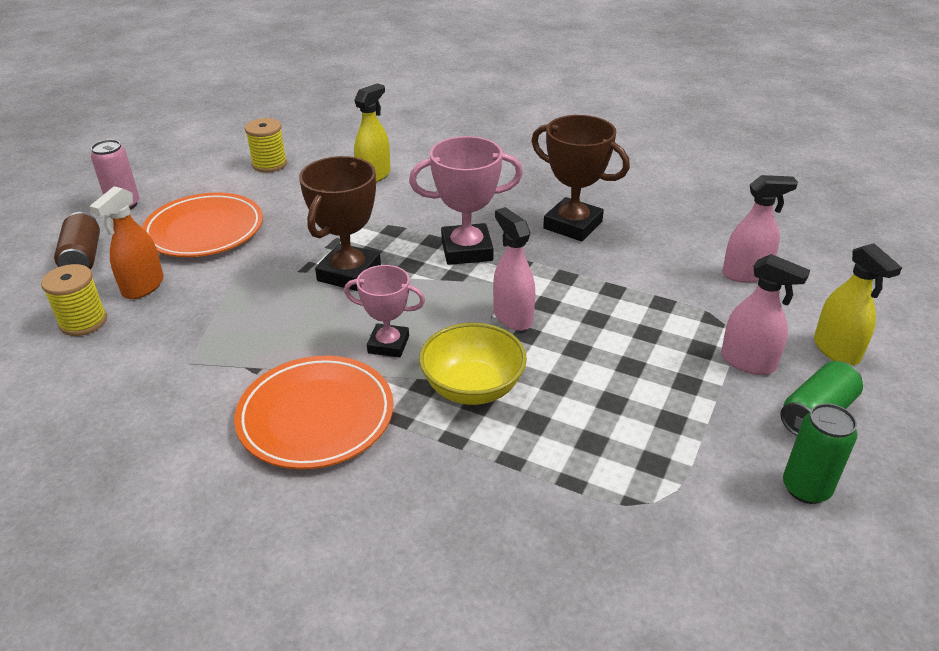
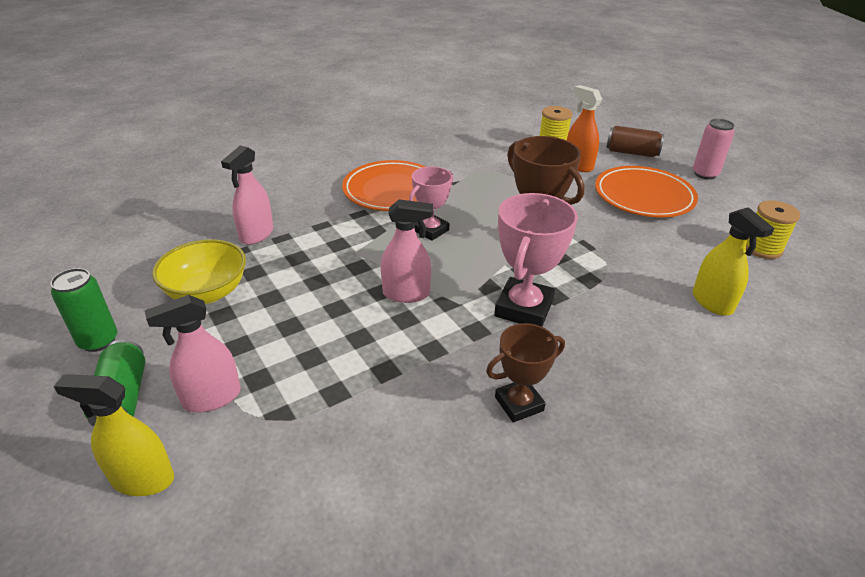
camera: 120 degrees right, 0 degrees up
(472, 388) = (353, 247): yellow bowl -> yellow bowl (207, 292)
(572, 225) = (519, 404): brown trophy -> brown trophy, size x0.64
(745, 274) = (308, 501): pink spray bottle -> pink spray bottle (256, 234)

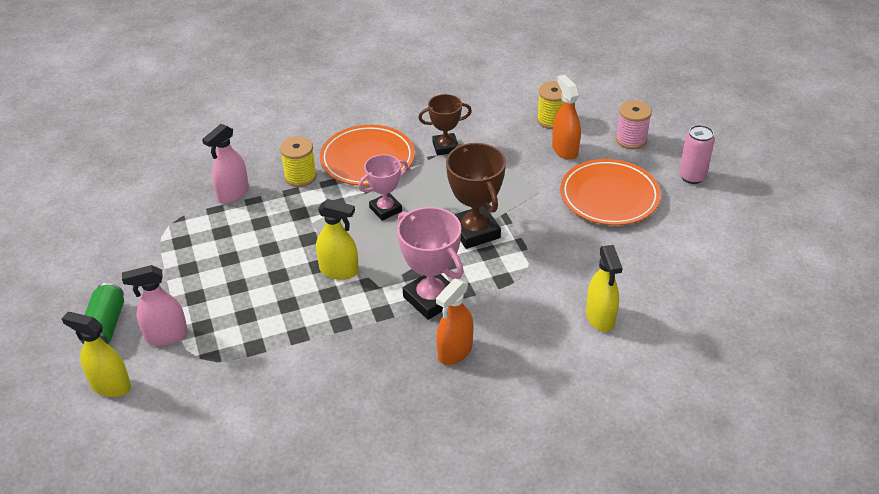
camera: 15 degrees right, 5 degrees up
(98, 341) = (94, 277): green can -> none
(207, 292) = (181, 246): yellow bowl -> none
(406, 294) = (339, 271): pink spray bottle -> yellow spray bottle
(519, 404) = (388, 377): brown trophy -> brown trophy (445, 147)
(524, 308) = (431, 299): pink trophy -> pink trophy turned 75 degrees counterclockwise
(581, 360) = (455, 351): none -> orange spray bottle
(631, 153) = (631, 140): brown can -> pink spool
(762, 248) = (688, 270): yellow spool -> yellow spool (300, 176)

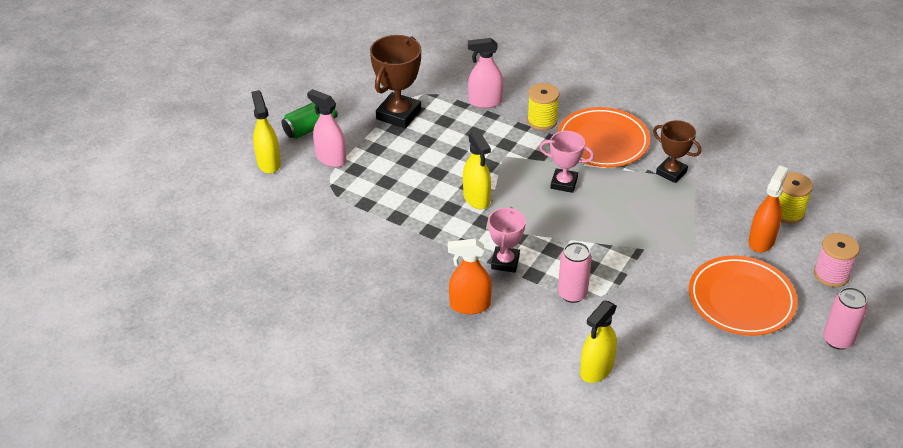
camera: 50 degrees right, 0 degrees up
(431, 299) = (505, 262): pink trophy -> pink trophy, size x0.64
(475, 231) = (601, 244): brown trophy -> brown trophy (398, 114)
(509, 281) = (572, 294): none -> pink can

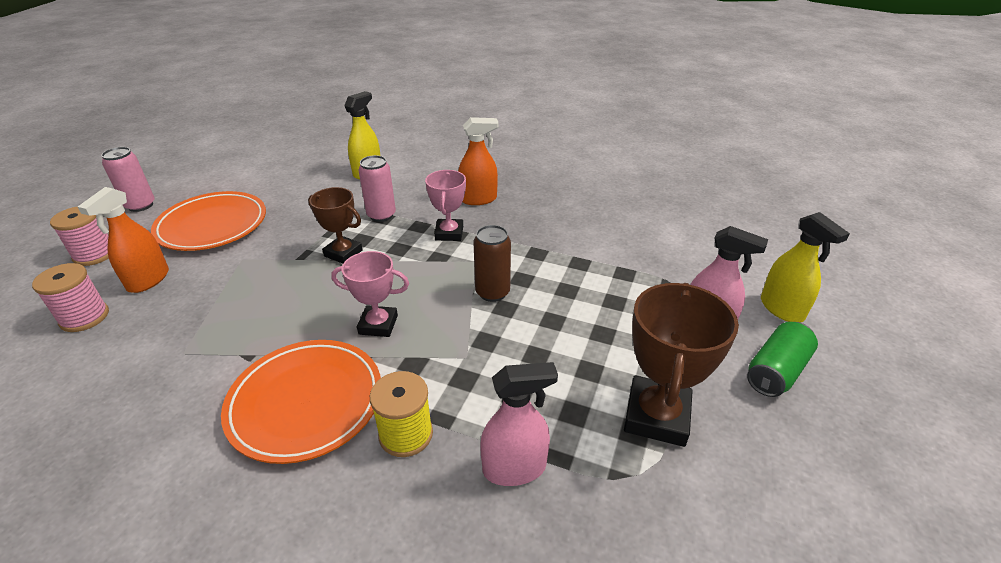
camera: 170 degrees right, 5 degrees down
(476, 199) = (492, 292): yellow spray bottle -> brown can
(671, 172) = (215, 358): brown trophy -> brown trophy (343, 253)
(787, 212) = (84, 317): yellow spool -> pink spool

